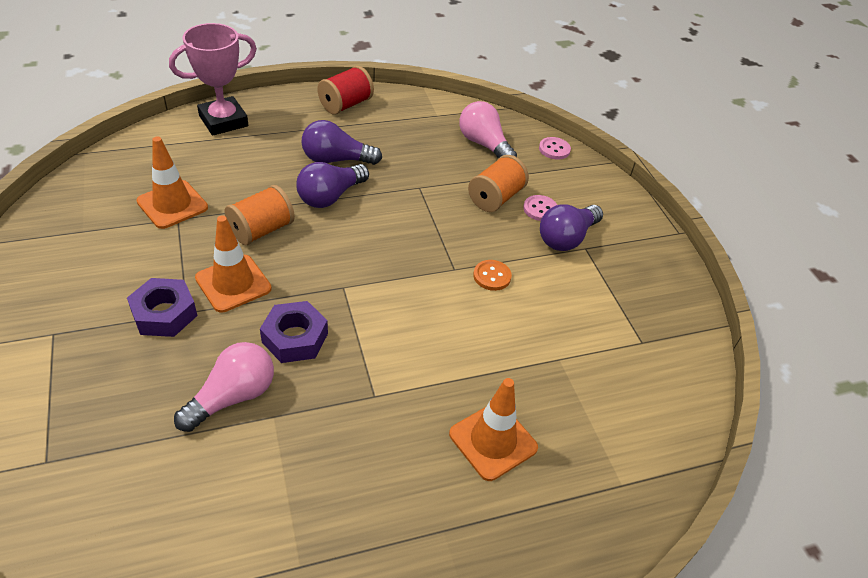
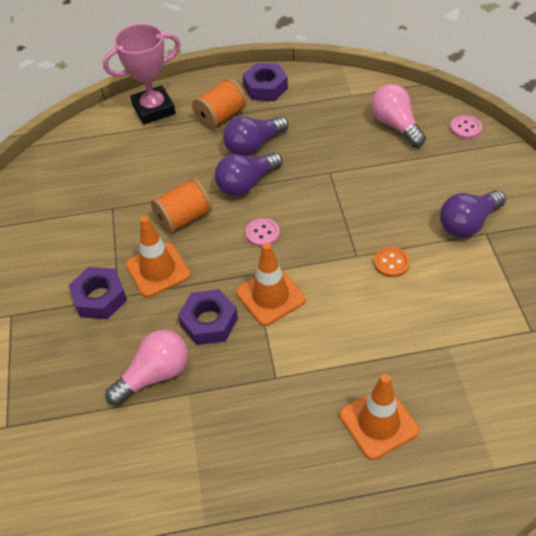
camera: 15 degrees right, 5 degrees up
(172, 204) = (108, 194): orange traffic cone -> orange traffic cone (270, 296)
(336, 160) = (253, 146): purple light bulb -> purple light bulb turned 45 degrees counterclockwise
(345, 105) = (265, 87): red spool -> purple nut
(495, 198) = (402, 182): orange spool -> orange spool (221, 116)
(540, 209) = (445, 193): pink button -> pink button (262, 233)

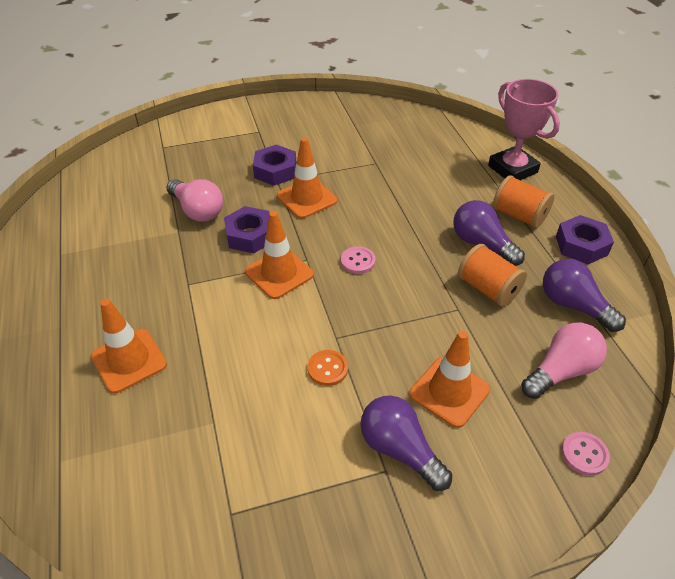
camera: 80 degrees right, 5 degrees down
(184, 218) = (370, 206): orange spool -> orange spool (488, 289)
(246, 183) = (424, 244): purple light bulb -> purple light bulb (573, 305)
(415, 189) = (449, 392): none -> orange traffic cone

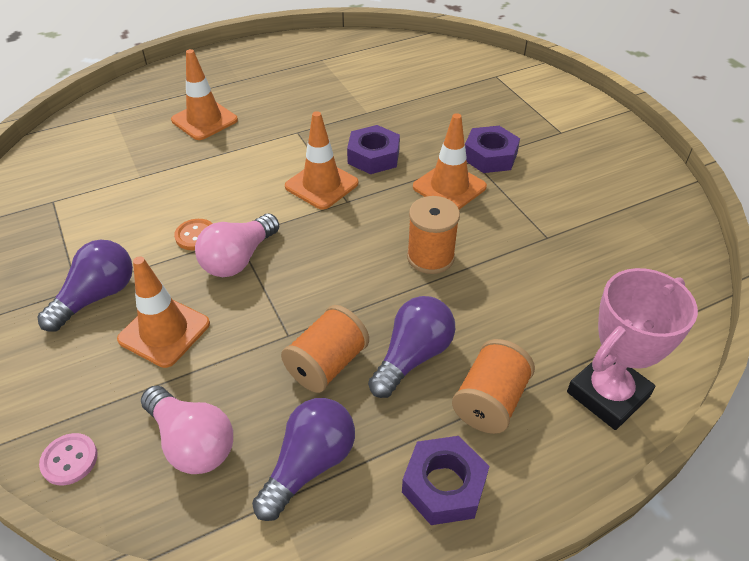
camera: 80 degrees right, 0 degrees up
(197, 210) = (401, 117): pink light bulb -> pink light bulb (238, 259)
(358, 261) = (352, 240): pink button -> none
(385, 221) = (430, 257): none -> orange spool

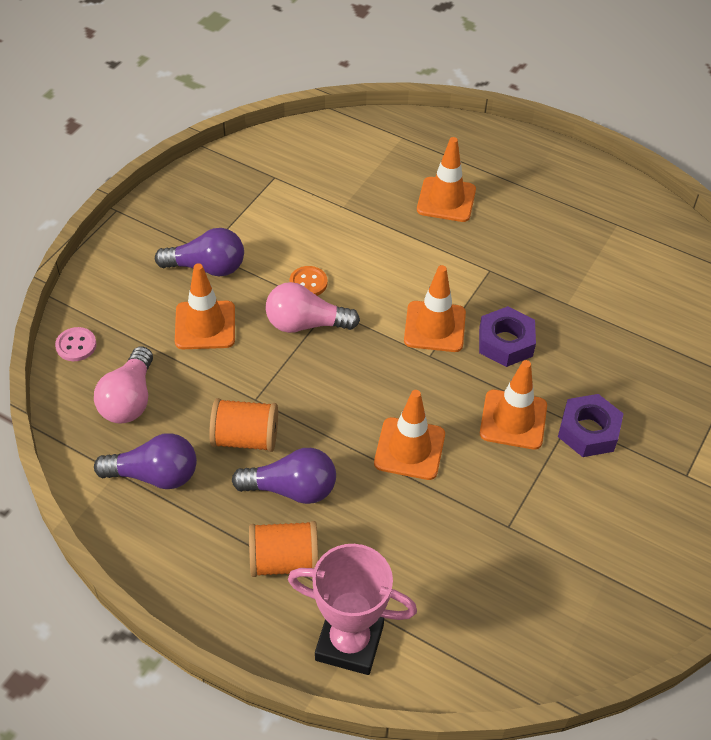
camera: 55 degrees right, 5 degrees up
(430, 257) = (409, 449): orange spool -> orange traffic cone
(444, 486) = (189, 564): purple nut -> none

